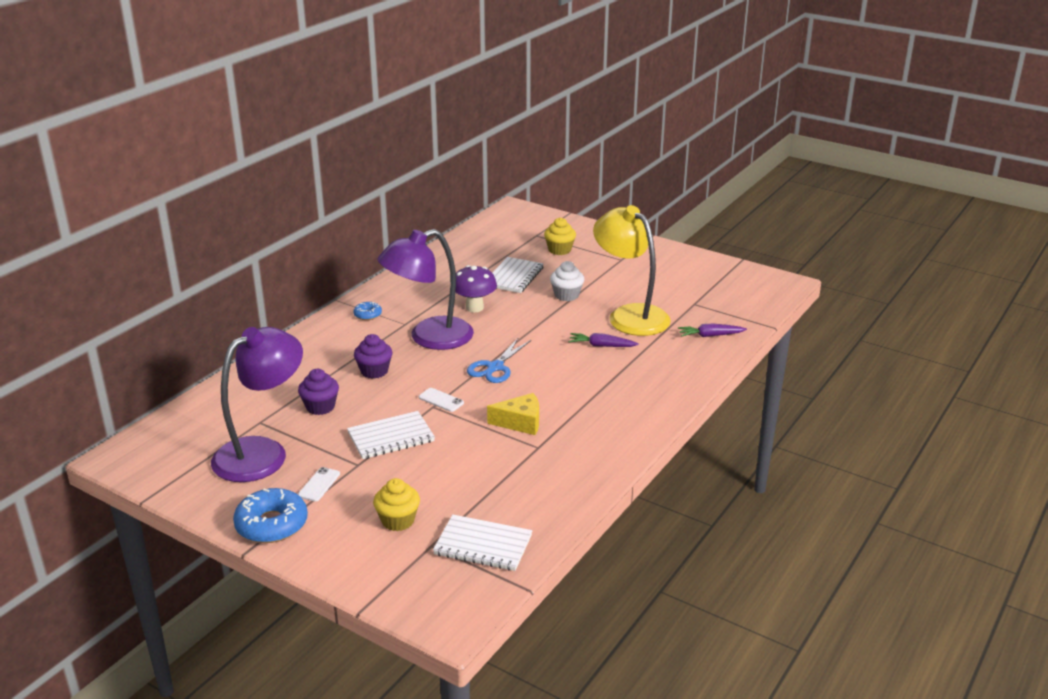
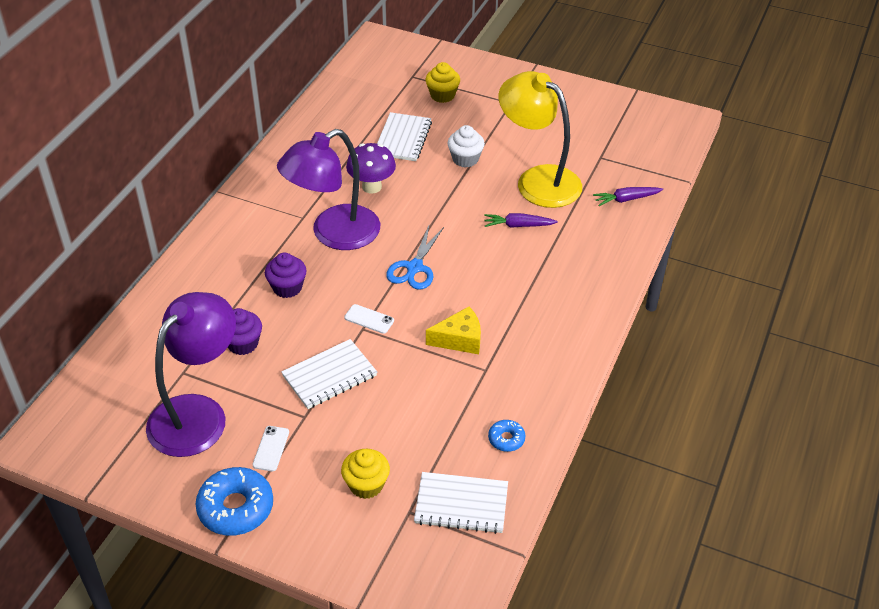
camera: 10 degrees left, 15 degrees up
(368, 315) = (258, 209): blue donut -> blue donut (506, 439)

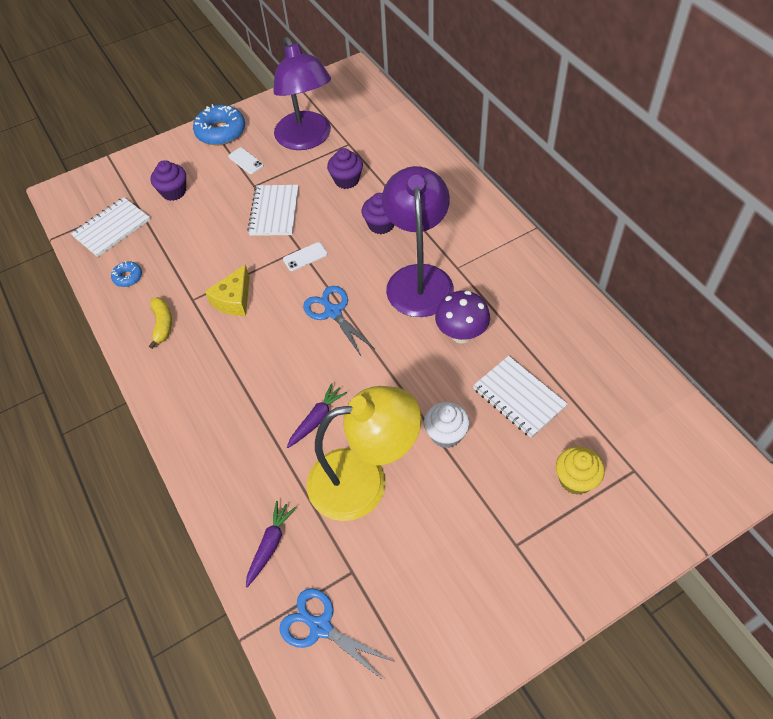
camera: 130 degrees right, 10 degrees up
(366, 485) = (174, 192): yellow cupcake -> purple cupcake
(530, 372) = (162, 324): none -> yellow banana
(644, 154) = (320, 627): none -> blue scissors

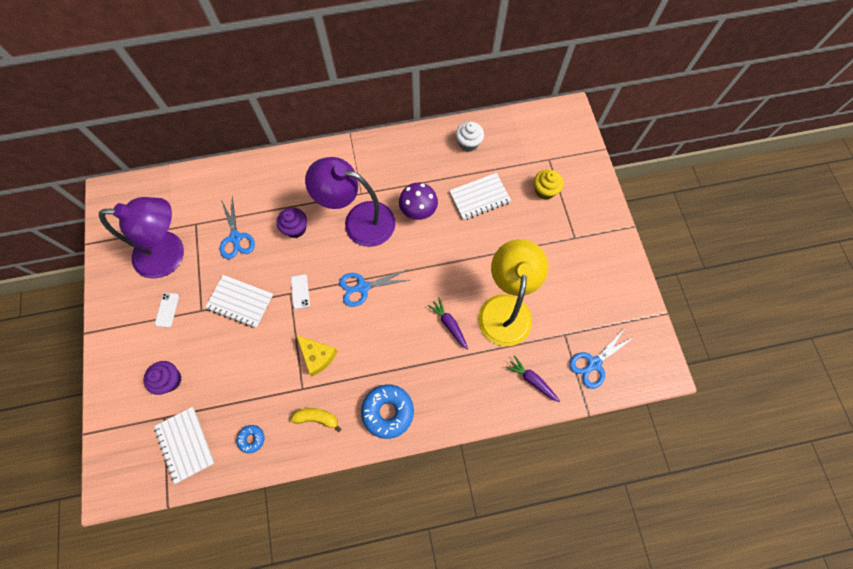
camera: 75 degrees left, 15 degrees up
(221, 132) = (116, 322): blue donut -> blue donut (388, 411)
(245, 161) = (167, 310): white phone -> white phone turned 60 degrees counterclockwise
(346, 180) = (235, 238): purple cupcake -> blue scissors
(446, 434) = (490, 248): white cupcake -> white cupcake (468, 143)

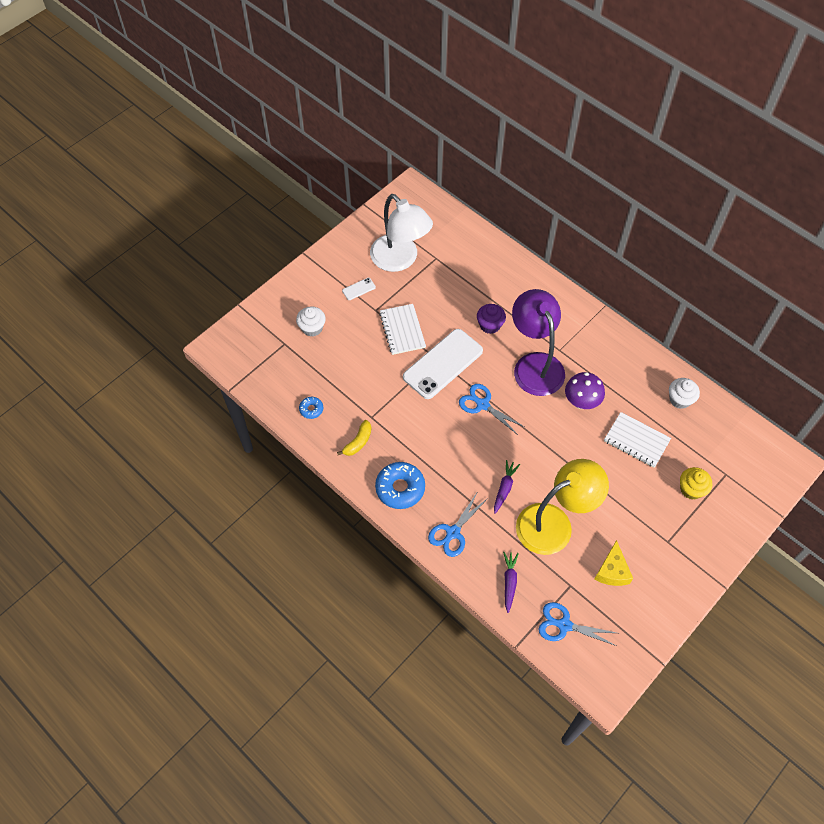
camera: 55 degrees right, 10 degrees down
(170, 254) = (400, 260): purple lamp -> white lamp
(170, 380) = (312, 328): purple cupcake -> white cupcake
(185, 444) = (276, 370): white notebook -> none
(235, 238) = (448, 291): blue scissors -> blue scissors (453, 532)
(300, 291) = (443, 364): white phone -> white phone, size x2.48
(317, 418) = (358, 442): yellow banana -> yellow banana turned 60 degrees clockwise
(318, 356) = (403, 410): yellow cheese -> yellow cheese (612, 571)

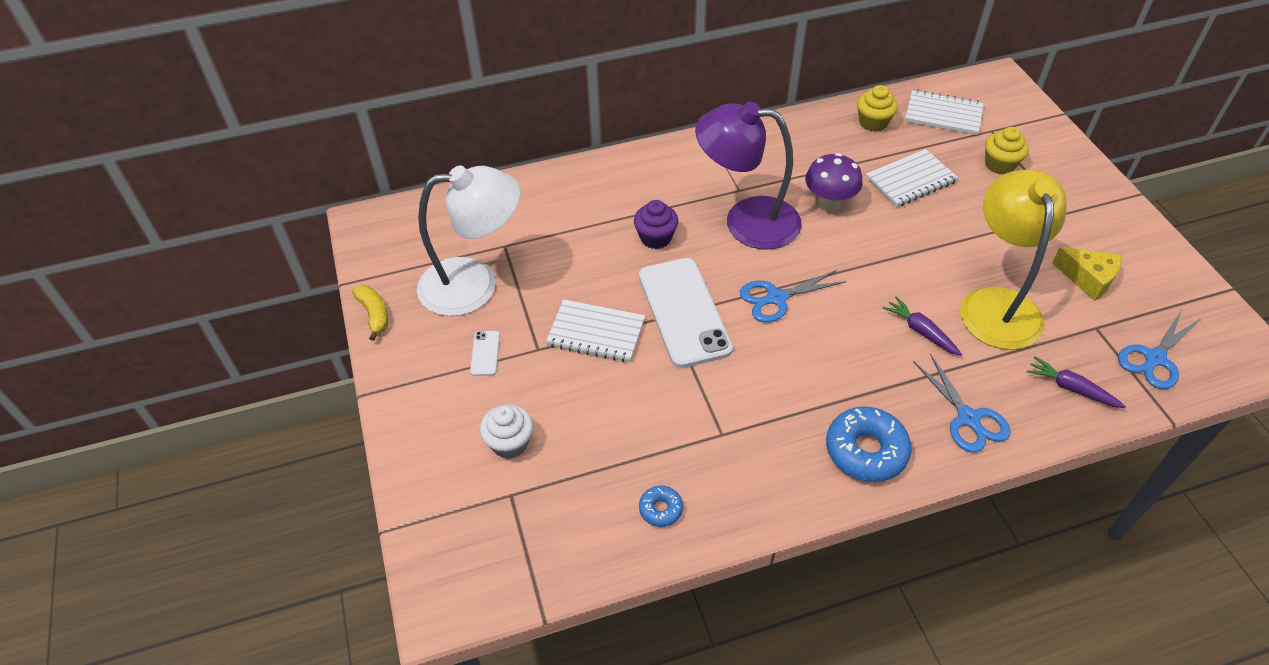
camera: 60 degrees left, 10 degrees down
(358, 442) = (757, 470): yellow banana -> yellow banana (374, 315)
(680, 399) = (873, 123): white cupcake -> yellow cupcake
(721, 439) = (943, 114): none -> white notebook

